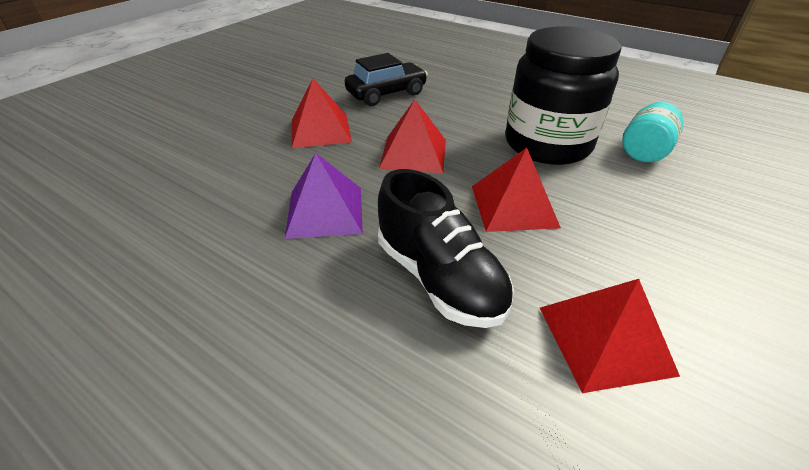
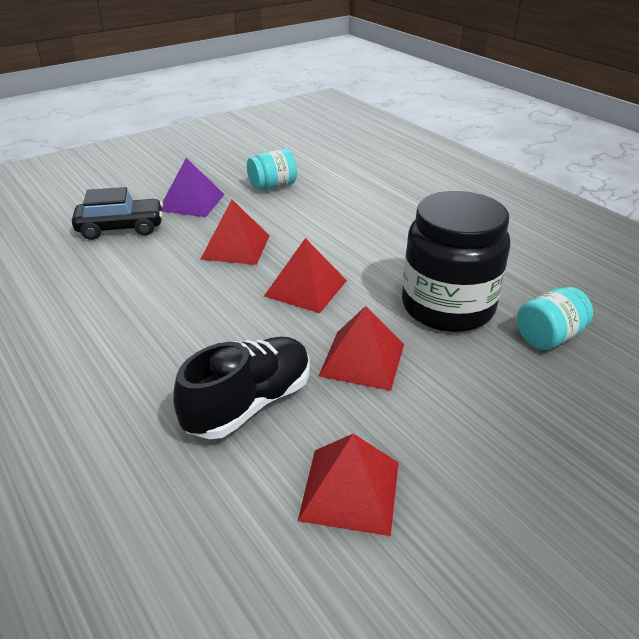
camera: 20 degrees right, 5 degrees down
(320, 74) = (272, 186): none -> turquoise jar
(325, 211) = (193, 324): purple pyramid -> purple pyramid (192, 202)
(386, 94) = (323, 220): black car -> black car (121, 228)
(439, 278) = (249, 404): black shoe -> black shoe turned 120 degrees counterclockwise

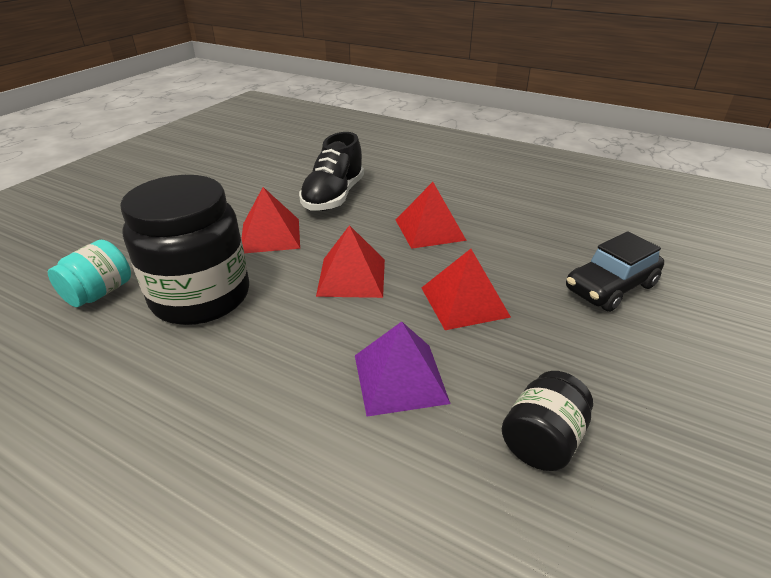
camera: 155 degrees right, 0 degrees up
(192, 202) = (603, 355): purple pyramid -> purple pyramid (400, 378)
(272, 186) = (542, 440): turquoise jar -> black jar
(350, 490) = (254, 181): red pyramid -> red pyramid (430, 229)

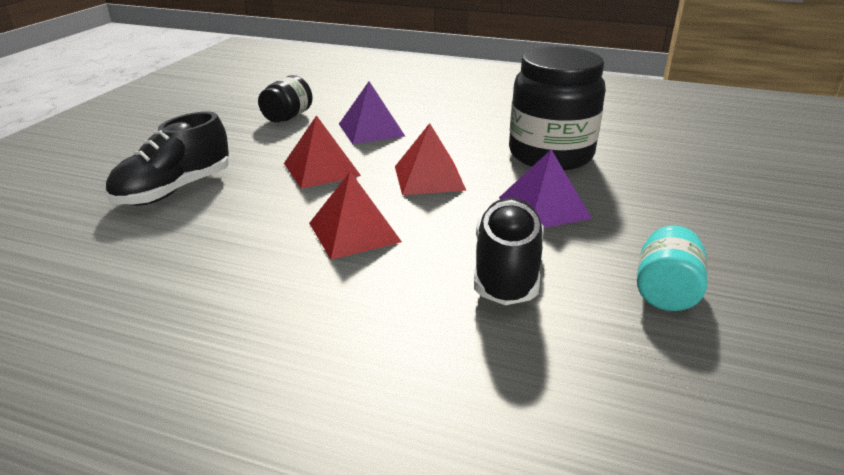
camera: 170 degrees right, 5 degrees down
(99, 293) = (637, 150): turquoise jar -> turquoise jar (665, 292)
(270, 235) = (544, 207): red pyramid -> purple pyramid
(610, 287) = (174, 190): black car -> black shoe

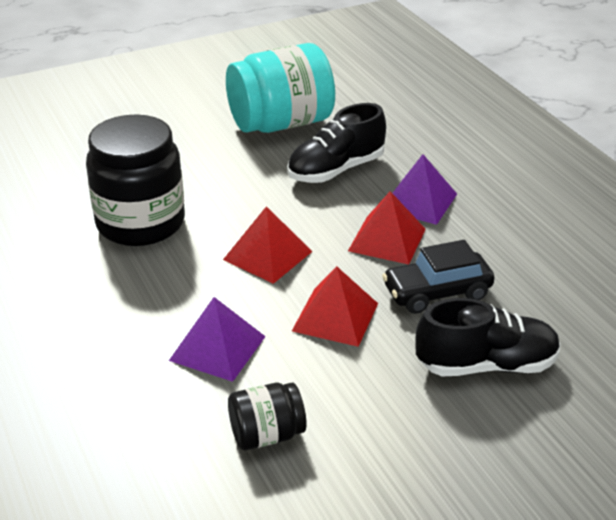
camera: 135 degrees left, 5 degrees up
(259, 214) = (437, 292): none -> black car
(544, 207) = (241, 189): purple pyramid -> purple pyramid (418, 201)
(665, 292) = (281, 124): turquoise jar -> turquoise jar, size x1.98

